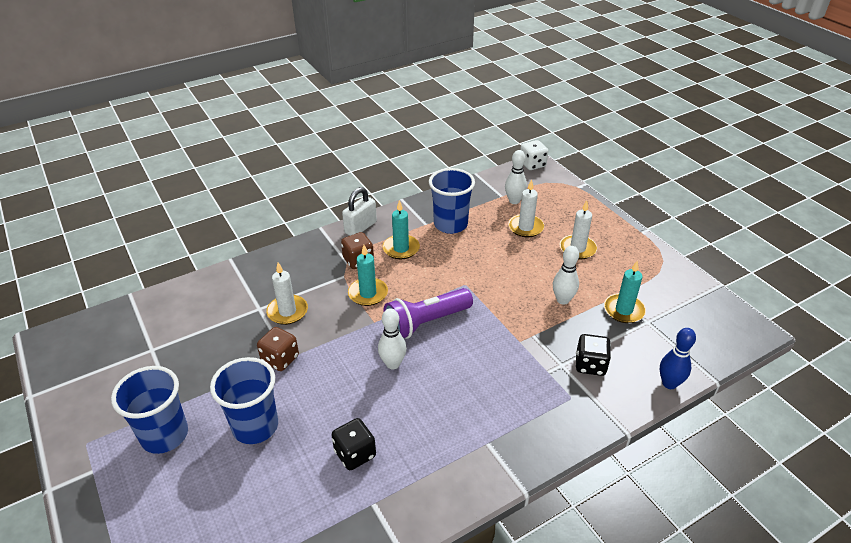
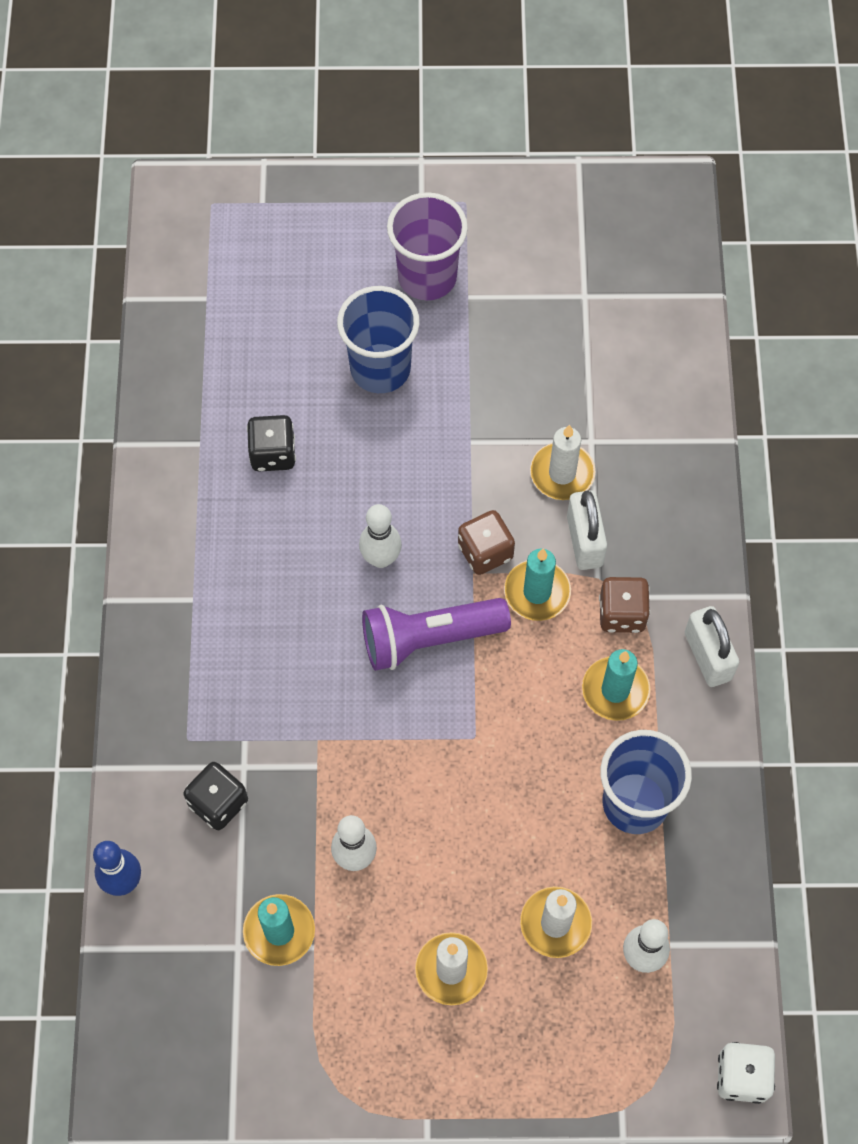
camera: 120 degrees right, 25 degrees up
(165, 435) = (427, 277): blue cup -> purple cup
(280, 359) = (474, 432): brown dice -> brown dice (485, 552)
(325, 288) = (584, 541): none -> white padlock
(426, 322) = (429, 639): purple flashlight -> purple flashlight turned 105 degrees counterclockwise

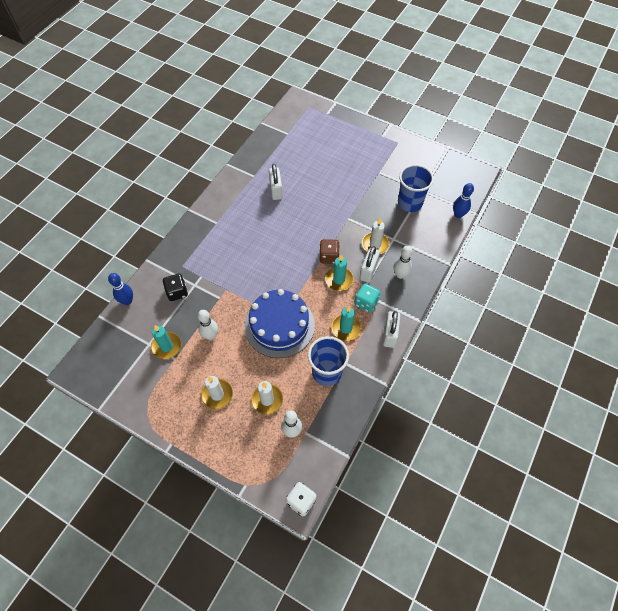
camera: 30 degrees right, 5 degrees down
(273, 454) = (276, 190): black dice -> white padlock
(380, 369) = (332, 181): blue cup -> blue cup (410, 203)
(381, 558) = (290, 241): white bowling pin -> white bowling pin (400, 275)
(427, 277) = (368, 160): purple cup -> none
(429, 639) = (289, 276): purple flashlight -> none
(480, 757) = (279, 325): none -> blue cake
(622, 614) = (366, 303): brown dice -> turquoise dice
(689, 317) = (458, 214): none -> blue bowling pin

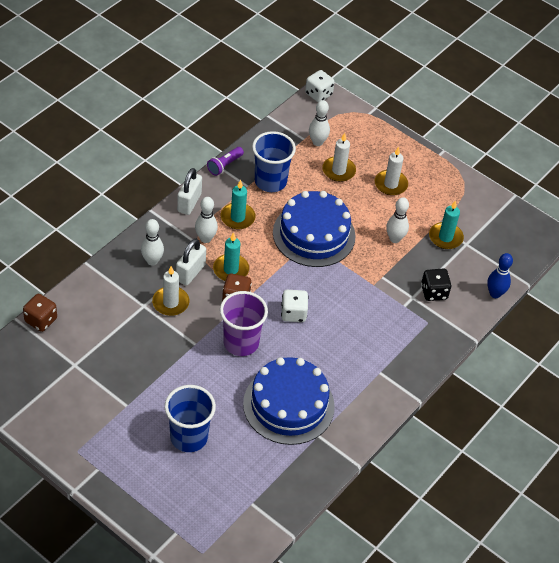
camera: 175 degrees left, 10 degrees down
(276, 190) = (288, 405): white padlock -> blue cake
(284, 253) = (293, 313): none -> white dice
(317, 225) = (241, 343): none -> purple cup
(366, 303) = (205, 238): turquoise dice -> white bowling pin
(371, 381) = (224, 165): none -> purple flashlight
(410, 203) = (101, 349): blue cup -> blue cup (189, 437)
(458, 214) = (41, 320): blue bowling pin -> brown dice

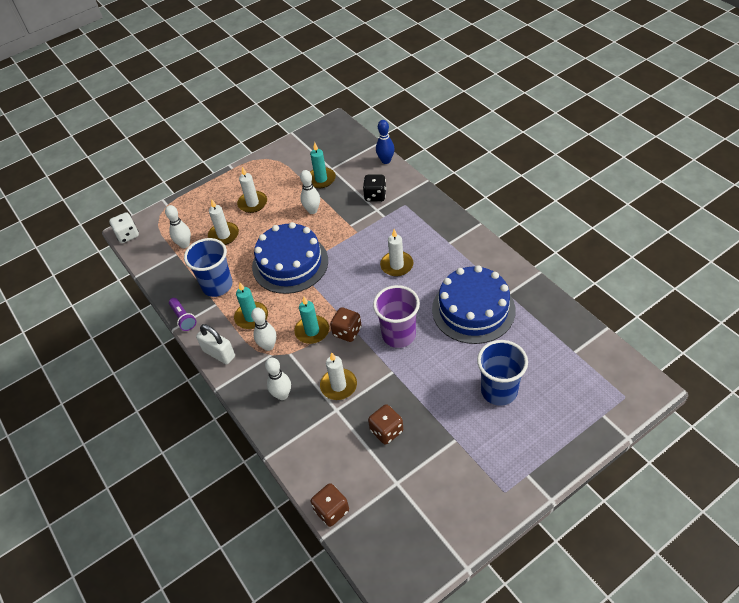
camera: 65 degrees left, 0 degrees up
(127, 349) = (386, 431): none -> brown dice
(190, 272) = (306, 364): white padlock -> none
(293, 313) = (374, 291): white dice -> none
(334, 328) = (397, 265): none -> white candle

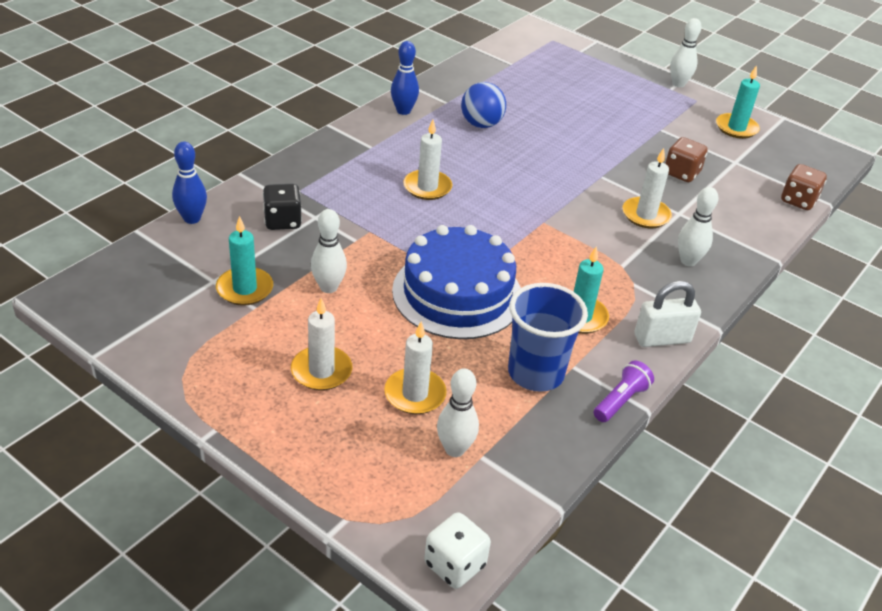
camera: 115 degrees left, 10 degrees down
(219, 353) = (662, 338): white padlock -> white padlock turned 60 degrees clockwise
(268, 346) = (621, 288): white bowling pin -> white bowling pin (678, 84)
(312, 331) = (575, 250): turquoise candle -> turquoise candle (736, 128)
(347, 332) = (561, 218): brown dice -> none
(399, 335) = (545, 176): purple cup -> none
(473, 309) = (481, 124): blue cake -> blue ball
(496, 265) = (403, 111): none -> blue bowling pin
(499, 391) = (586, 105): blue cup -> none

